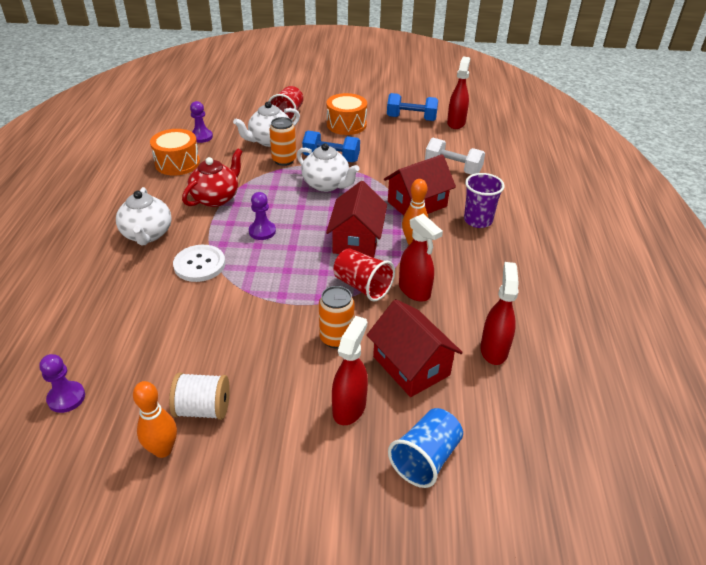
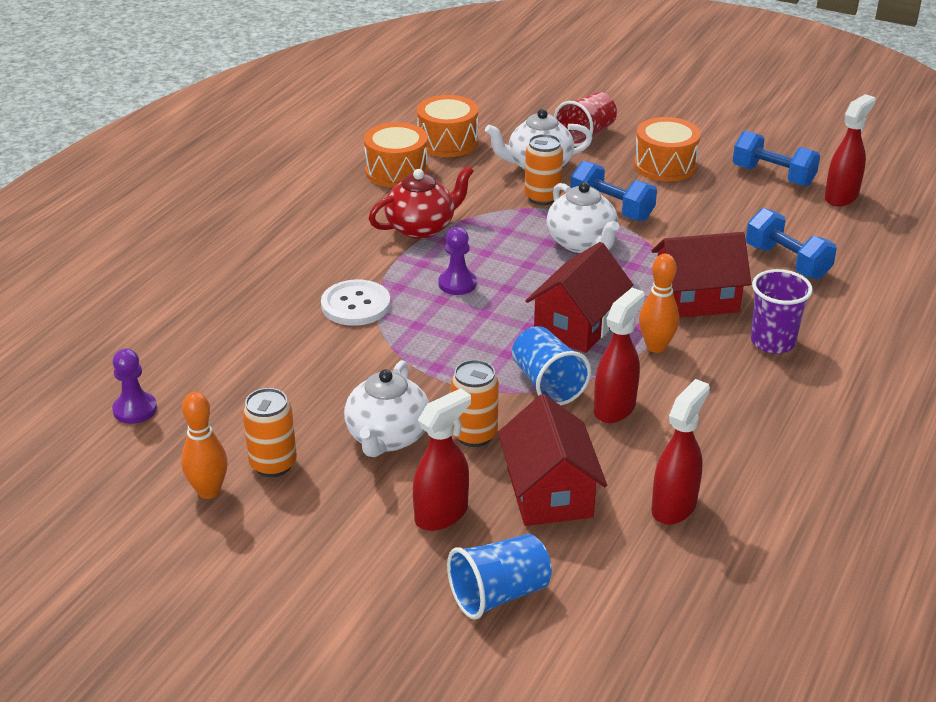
camera: 25 degrees right, 5 degrees down
(147, 235) = (312, 254): white teapot -> white teapot (387, 438)
(201, 137) = (447, 142): purple pawn -> orange drum
(203, 409) = (273, 464): white spool -> orange can
(362, 286) = (547, 384): red cup -> blue cup
(414, 291) = (615, 408): red spray bottle -> red spray bottle turned 135 degrees counterclockwise
(453, 168) = (787, 262): white dumbbell -> blue dumbbell

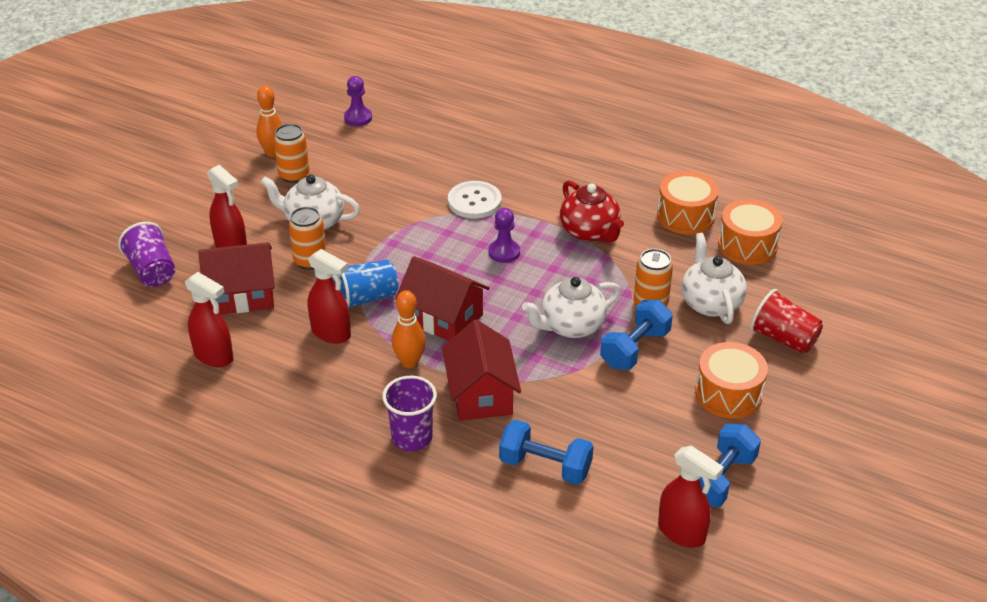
camera: 90 degrees right, 5 degrees up
(499, 594) = (152, 271): blue cup -> purple cup
(787, 262) = (545, 466): blue dumbbell -> blue dumbbell turned 60 degrees clockwise

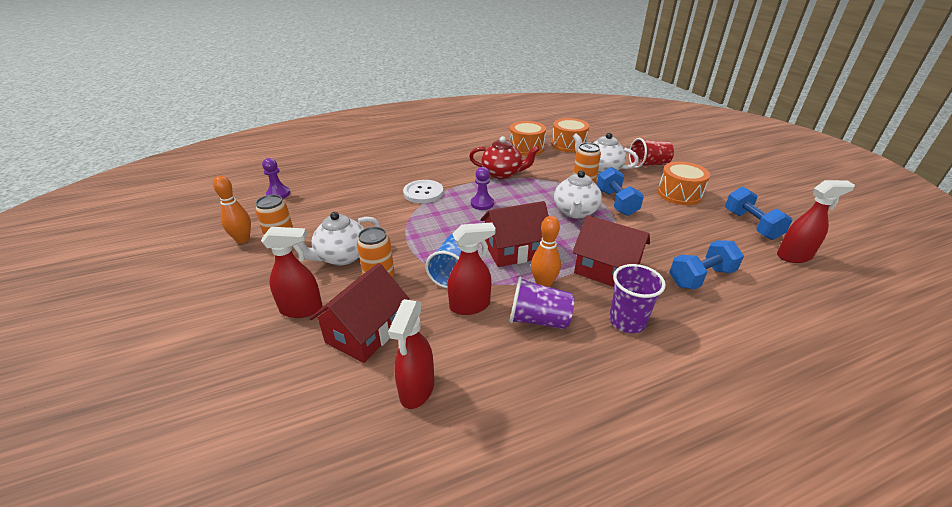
camera: 50 degrees left, 5 degrees down
(152, 271) = (252, 374): purple cup -> purple cup (538, 320)
(214, 356) = (417, 389): red spray bottle -> red spray bottle turned 120 degrees clockwise

